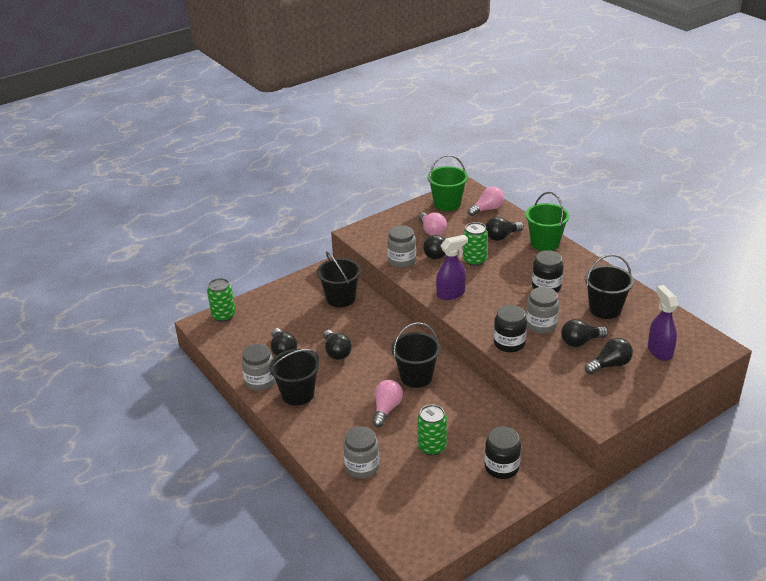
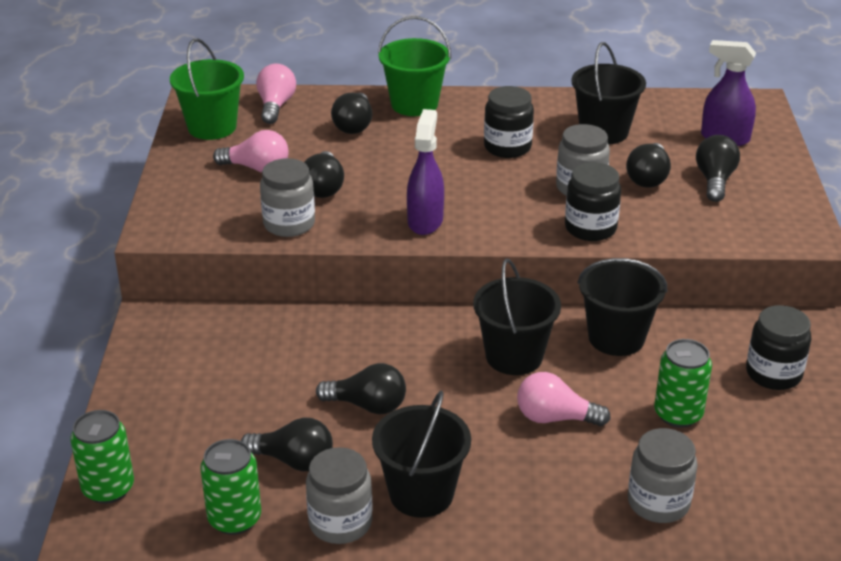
camera: 55 degrees left, 0 degrees up
(341, 298) = (242, 340): black bucket -> black bucket (616, 338)
(386, 409) = (555, 418): pink light bulb -> pink light bulb turned 45 degrees counterclockwise
(474, 260) = (376, 169): green can -> green can (234, 519)

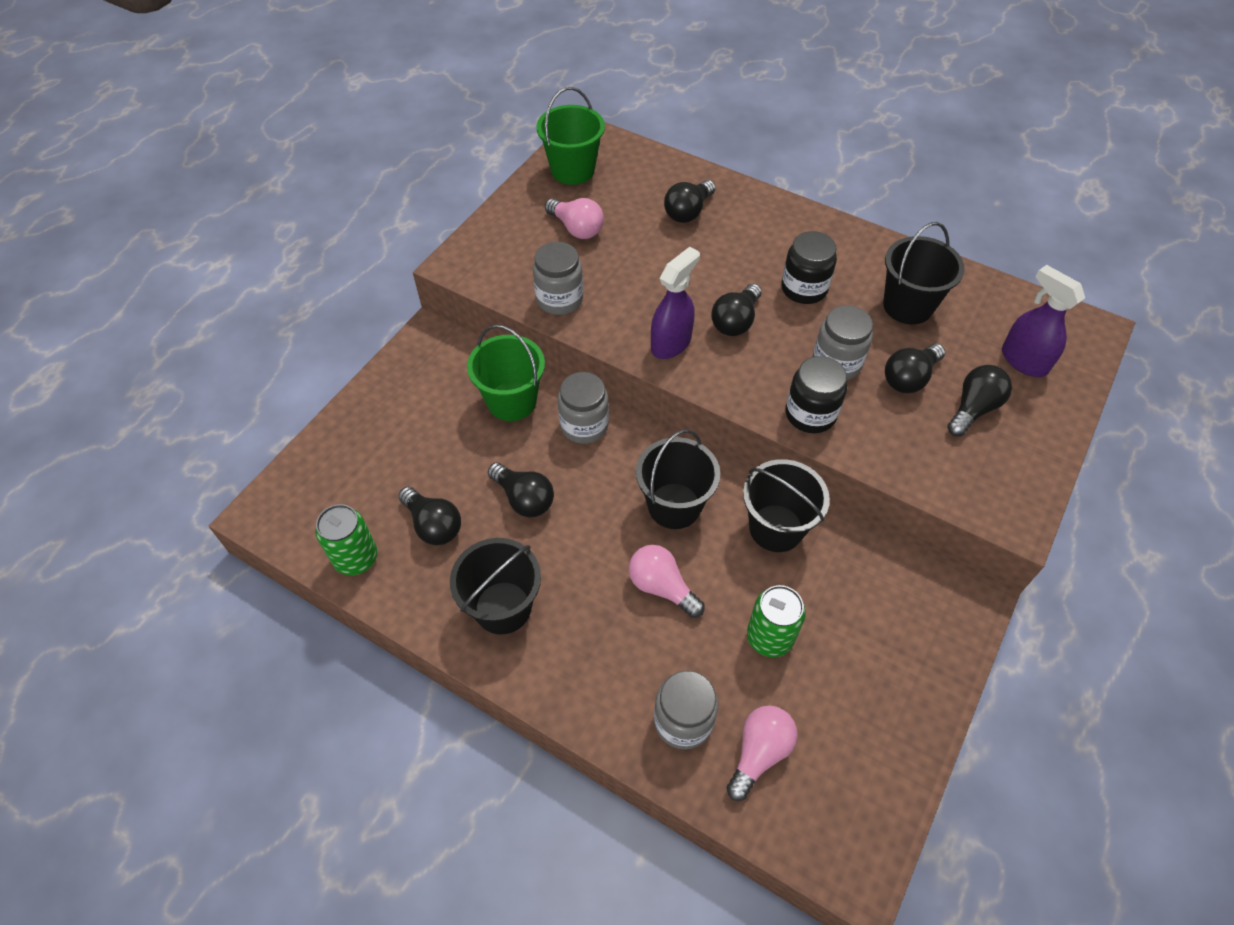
camera: 30 degrees right, 20 degrees up
(108, 488) = (293, 484): green can -> none
(275, 106) = (639, 166): pink light bulb -> pink light bulb (759, 753)
(323, 187) = (614, 271): black light bulb -> black light bulb (735, 321)
(340, 522) = (425, 603): grey jar -> grey jar (584, 425)
(414, 104) = (757, 207): green bucket -> green bucket (512, 401)
(773, 374) = (891, 638): black jar -> none

